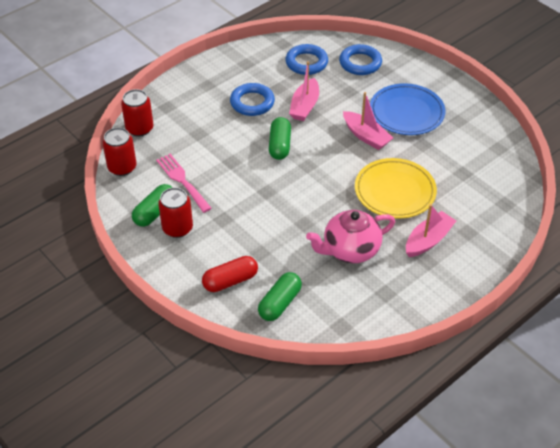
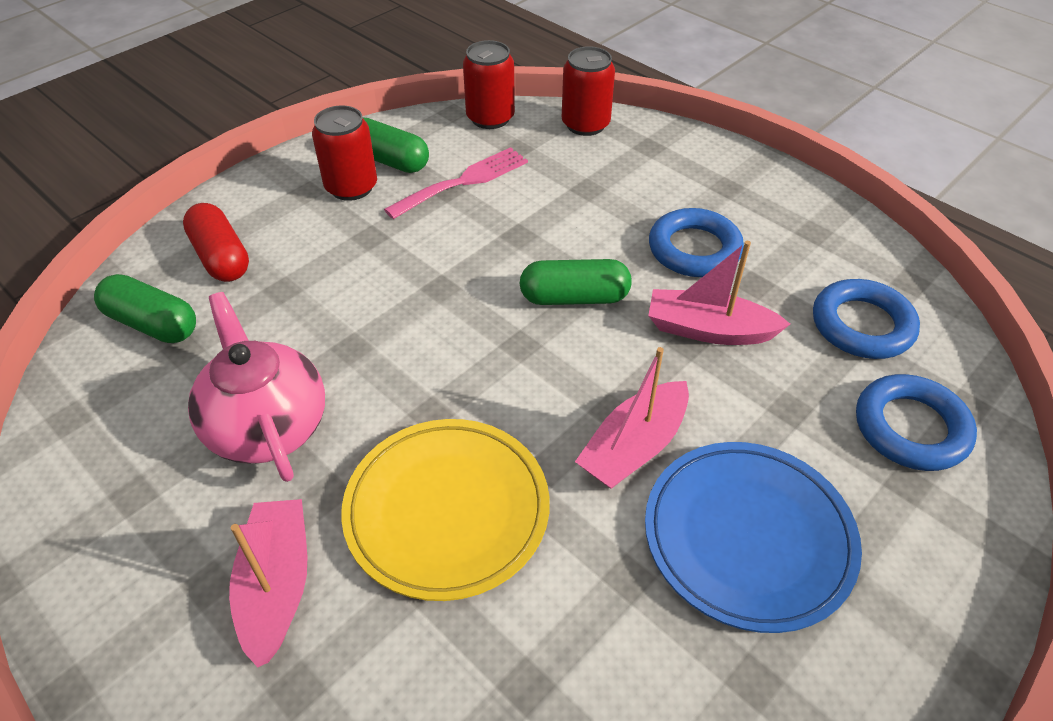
camera: 85 degrees right, 0 degrees up
(428, 240) = (277, 586): pink boat -> pink boat turned 135 degrees counterclockwise

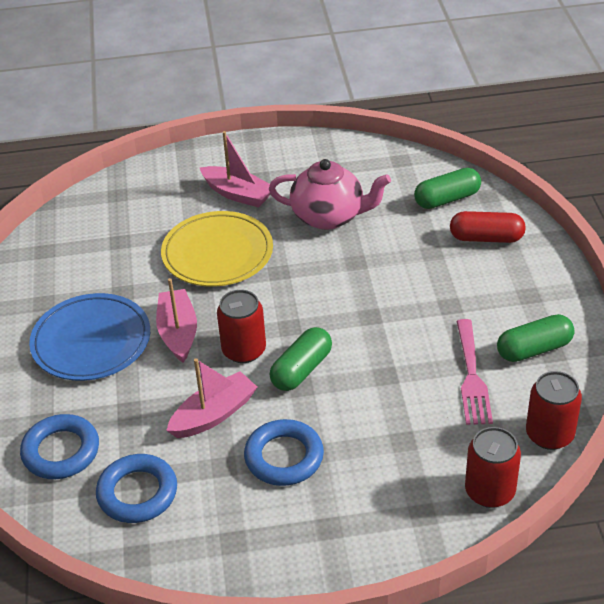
camera: 130 degrees right, 5 degrees down
(351, 187) = (515, 317): red can -> red can (244, 350)

